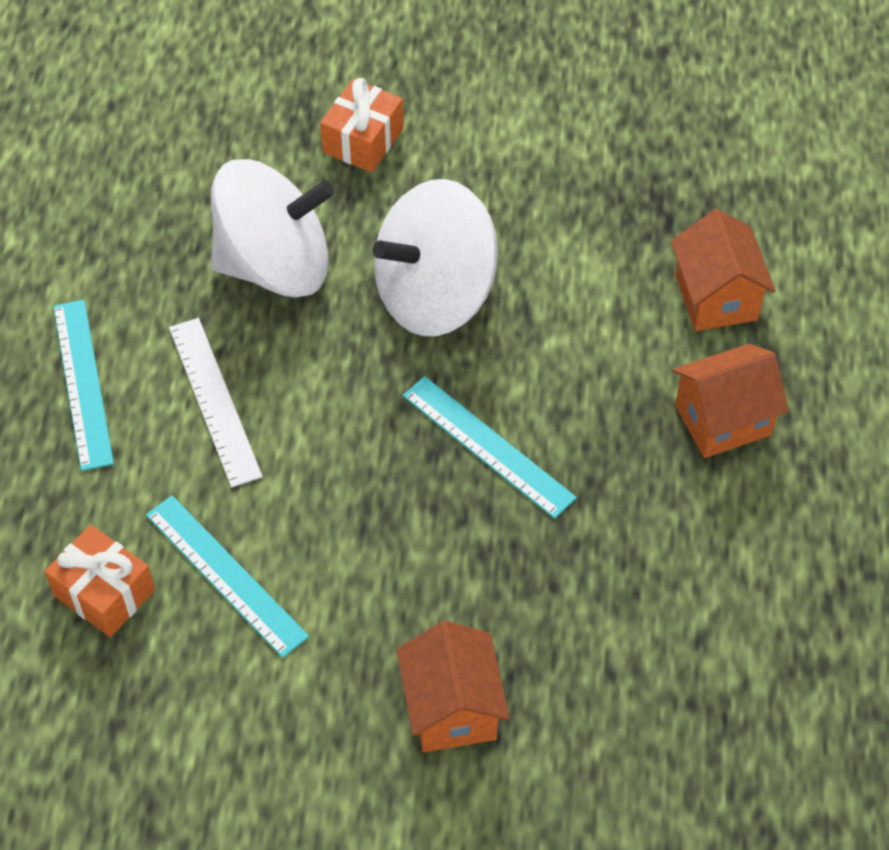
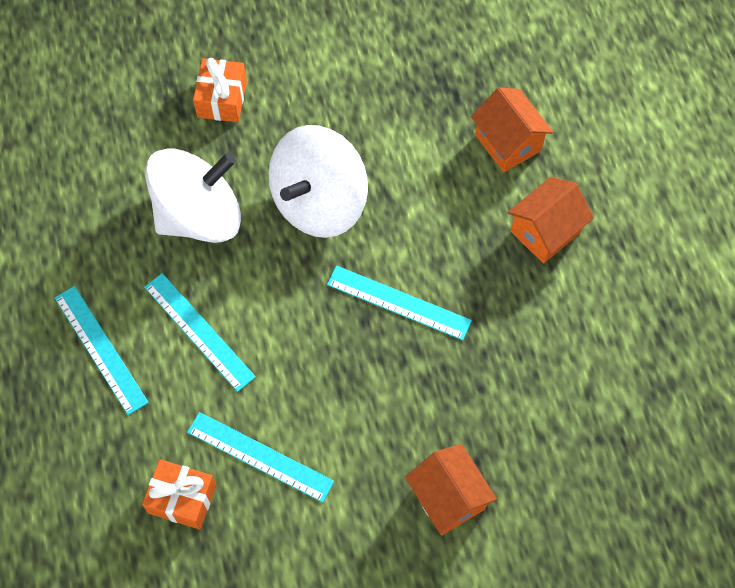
camera: 20 degrees left, 10 degrees up
(214, 400) = (199, 331): white ruler -> turquoise ruler

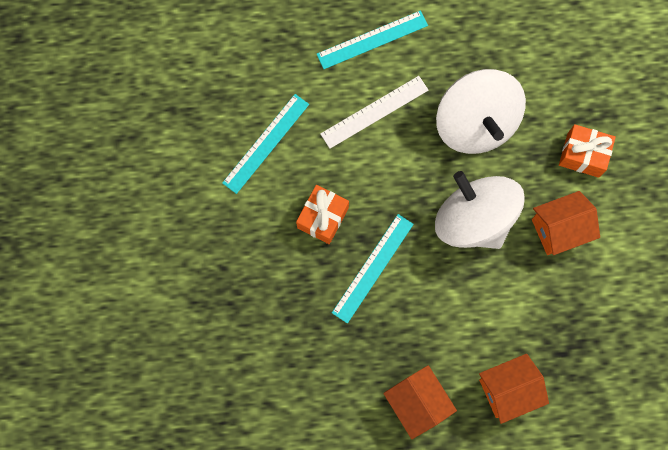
camera: 100 degrees right, 10 degrees up
(182, 499) = (245, 85): orange gift -> orange gift (322, 218)
(199, 331) = (374, 112): turquoise ruler -> white ruler
(448, 498) = (206, 275): orange house -> orange house (559, 229)

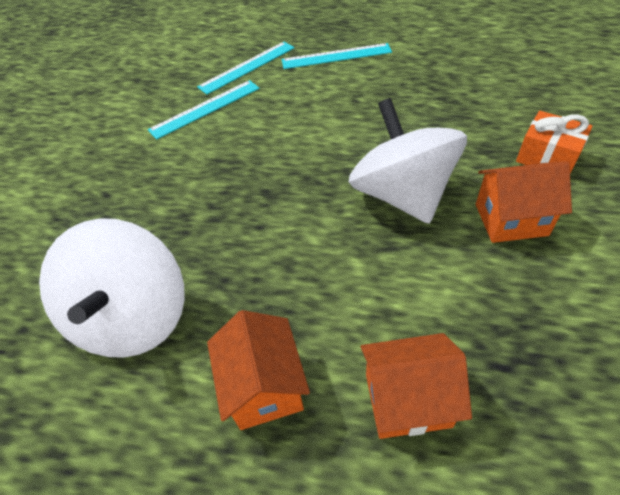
camera: 20 degrees right, 25 degrees down
(322, 218) = (231, 169): orange gift -> none
(372, 268) = (266, 220): turquoise ruler -> turquoise ruler (247, 67)
(374, 112) = (320, 99): white ruler -> none
(475, 124) = (423, 119): white spinning top -> white spinning top (133, 317)

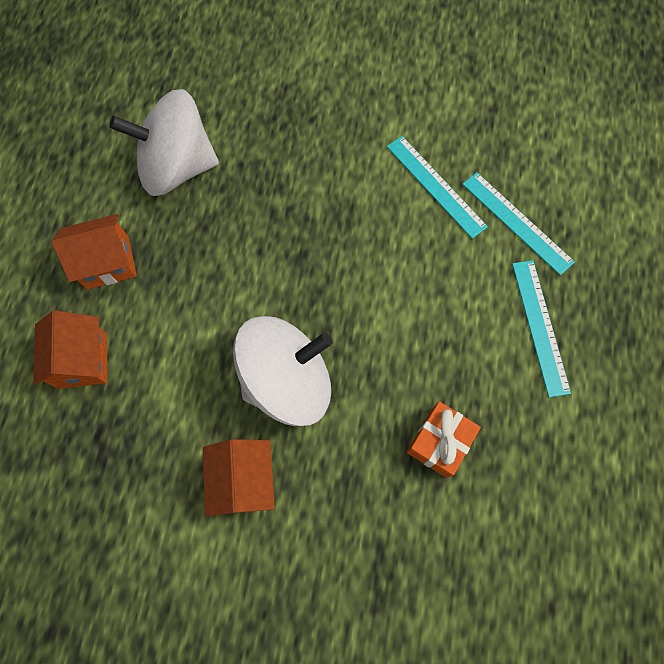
camera: 85 degrees right, 20 degrees up
(547, 157) = (331, 545): orange gift -> orange gift (439, 442)

